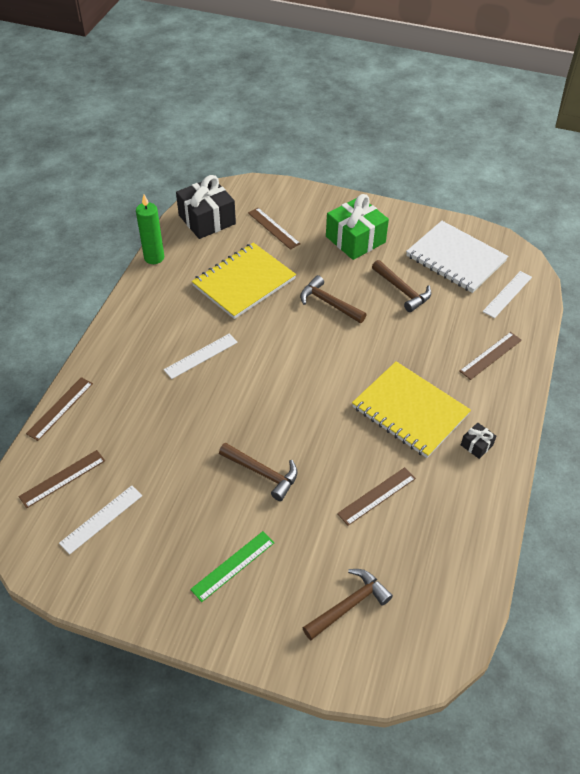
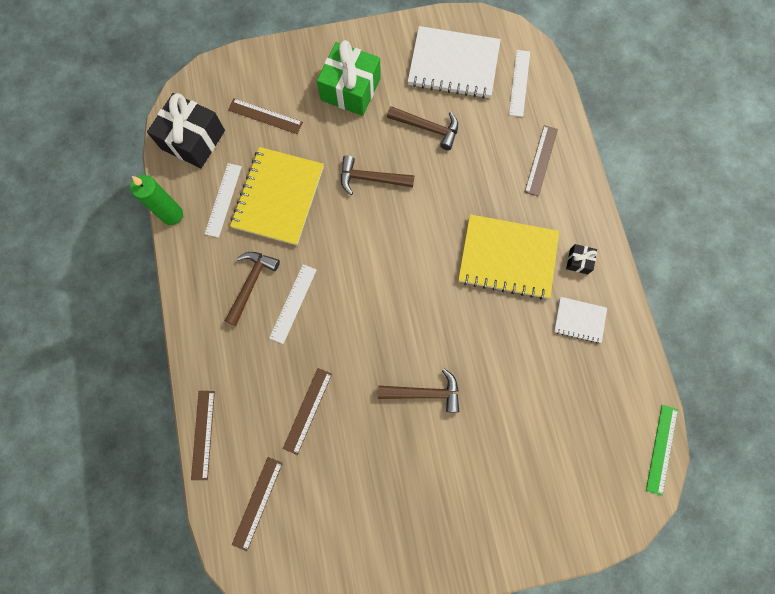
camera: 30 degrees left, 25 degrees up
(101, 519) = (319, 520): white ruler -> white ruler (223, 200)
(233, 565) = (455, 494): green ruler -> green ruler (661, 449)
(349, 605) = (565, 472): brown hammer -> brown hammer (251, 284)
(377, 496) = (528, 359): brown ruler -> brown ruler (307, 410)
(446, 490) = (579, 320): none -> white notebook

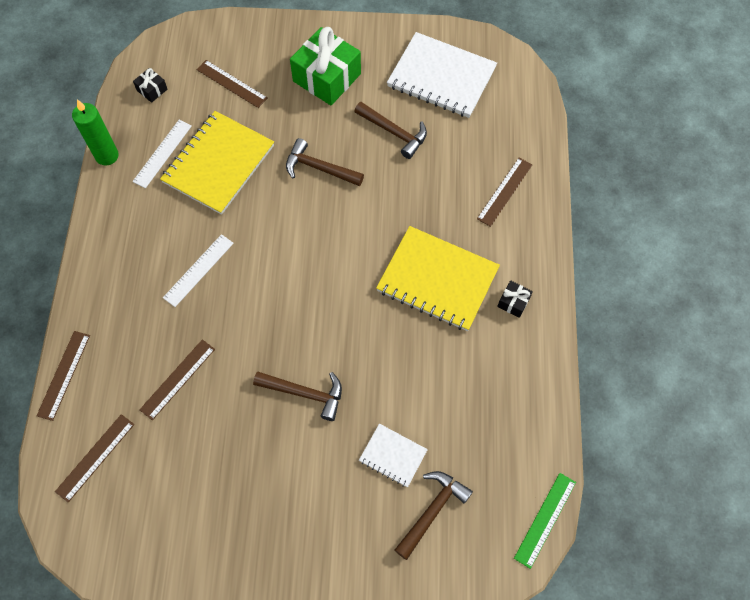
camera: 15 degrees right, 10 degrees down
(193, 140) = (152, 90): black gift -> black gift, size x0.44
(251, 284) = (163, 240): brown hammer -> brown hammer (432, 511)
(519, 83) = (505, 110): white ruler -> none
(579, 320) = (495, 362): white notebook -> white notebook (393, 456)

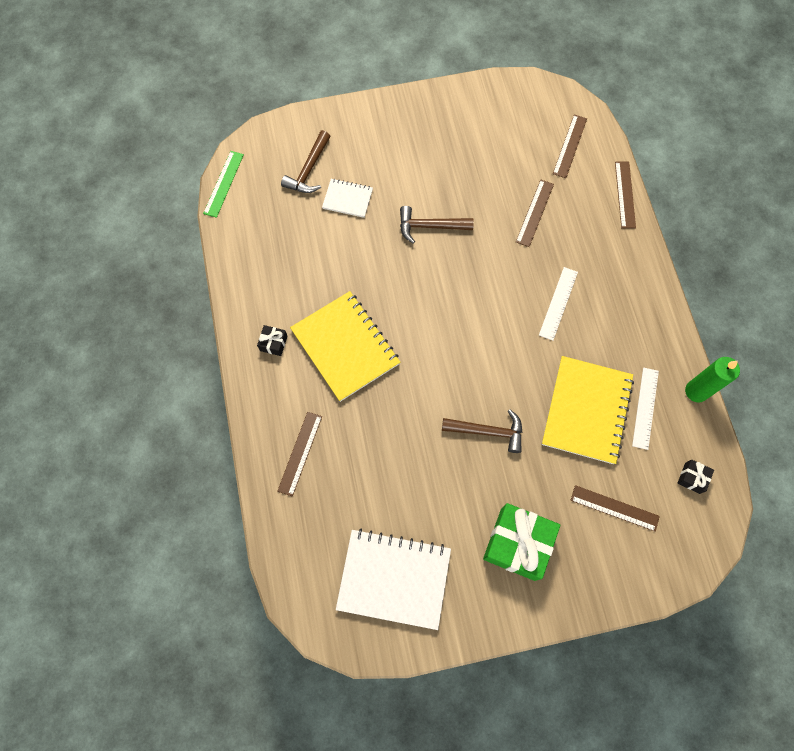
camera: 165 degrees right, 5 degrees up
(394, 132) = (426, 492): brown hammer -> none
(437, 280) = (345, 347): yellow notebook -> yellow notebook turned 45 degrees clockwise

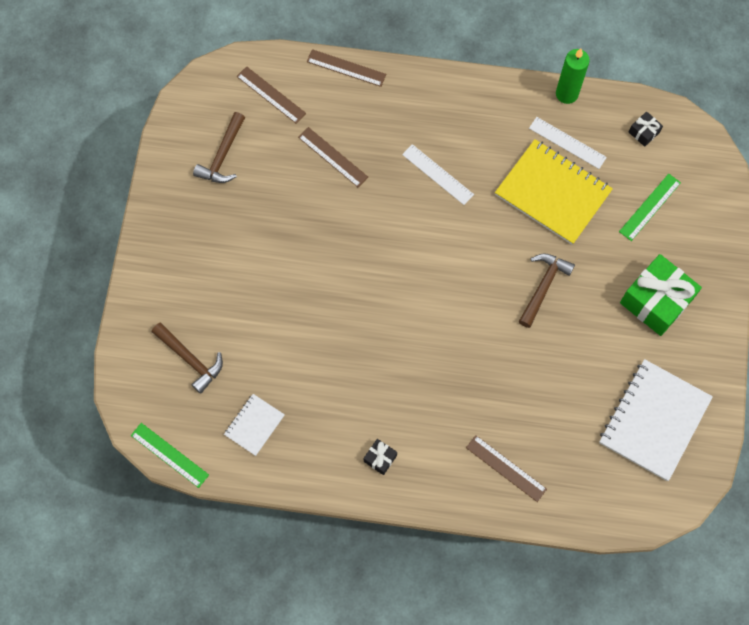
camera: 70 degrees left, 0 degrees up
(345, 347) = (410, 388): yellow notebook -> none
(347, 199) = (242, 331): white notebook -> white notebook (254, 425)
(430, 226) = (308, 261): brown hammer -> brown hammer (222, 156)
(614, 508) = (650, 207): brown ruler -> green ruler

